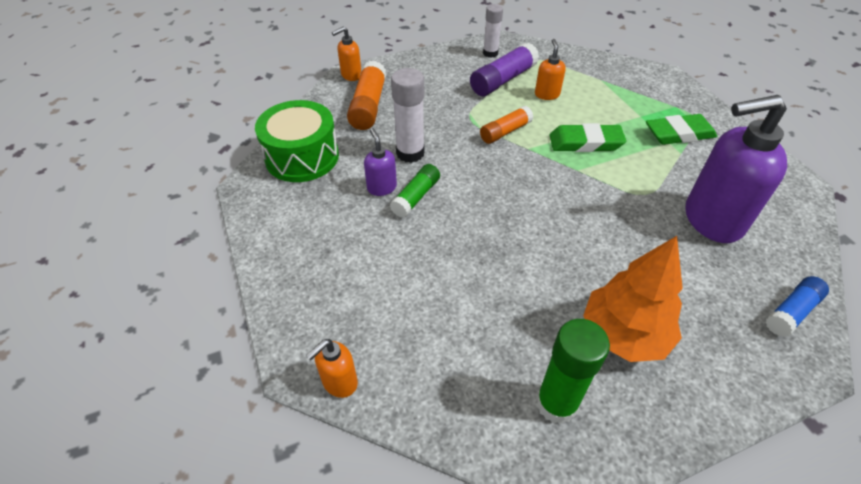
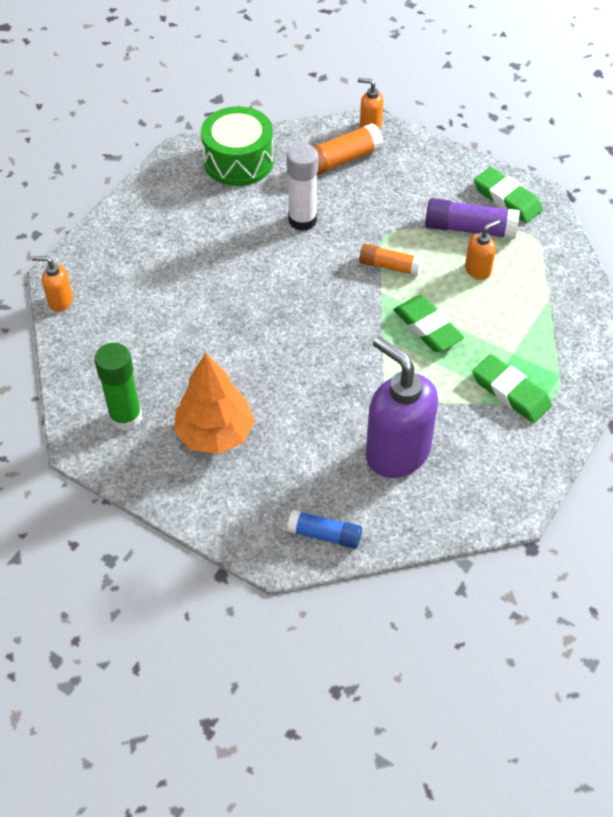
camera: 55 degrees right, 5 degrees up
(381, 187) = (246, 225): purple soap dispenser -> none
(416, 197) = (254, 251): green glue stick -> none
(490, 53) = (507, 199): white glue stick -> green eraser

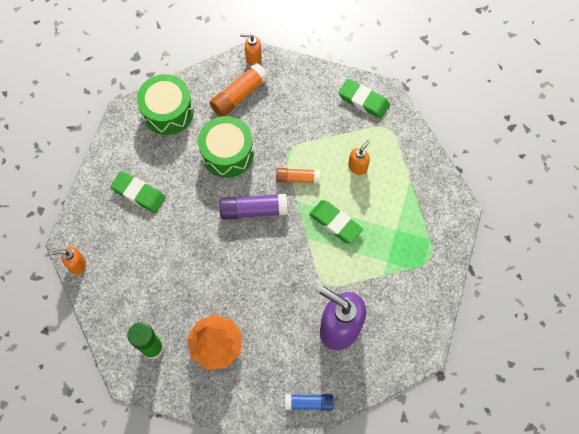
camera: 15 degrees left, 15 degrees up
(302, 220) = (227, 153): white glue stick -> green drum
(469, 229) = (344, 133): purple glue stick -> purple glue stick (253, 210)
(511, 392) = (401, 261): green eraser -> green eraser (139, 193)

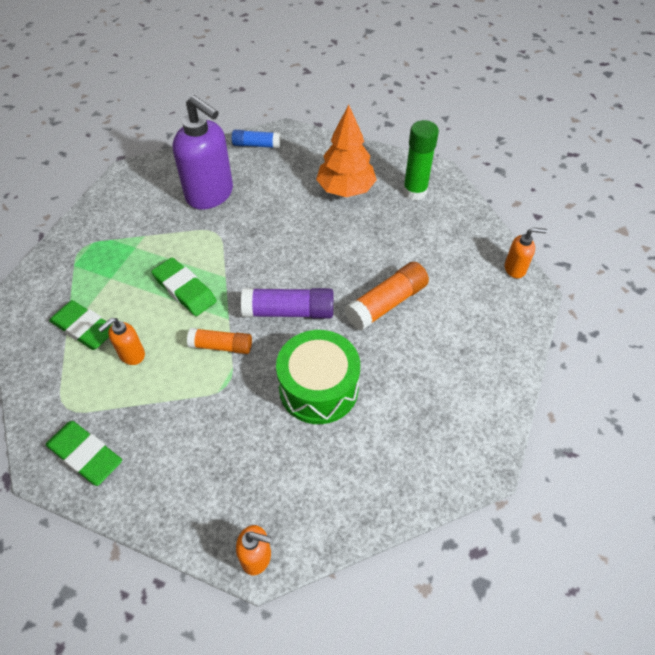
camera: 175 degrees left, 15 degrees down
(139, 193) = (447, 343): green eraser -> green eraser (84, 328)
(168, 112) = (412, 462): green drum -> none
(239, 95) = (291, 482): orange glue stick -> orange glue stick (386, 304)

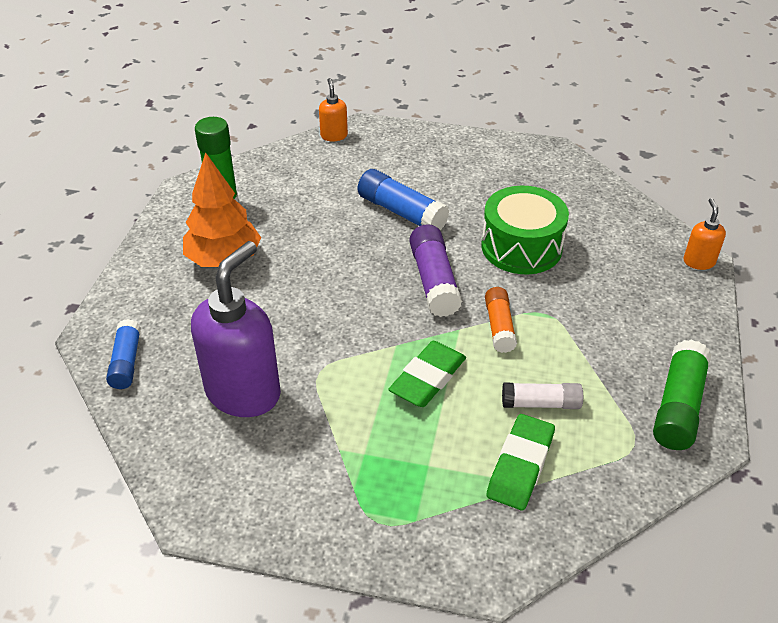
camera: 100 degrees left, 10 degrees down
(85, 455) = (678, 406): green eraser -> green glue stick
(131, 355) = (541, 403): orange soap dispenser -> white glue stick
(386, 304) = (401, 212): orange glue stick -> blue glue stick

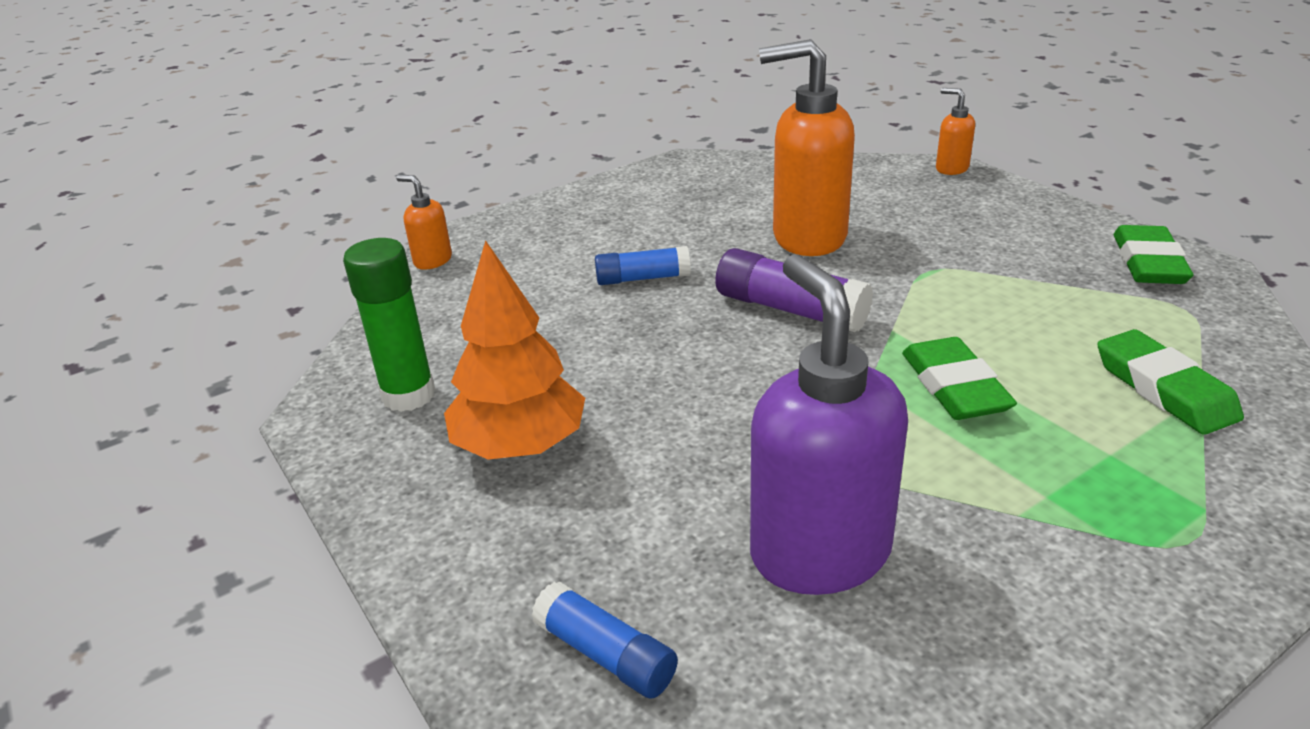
camera: 45 degrees left, 10 degrees down
(401, 212) = (642, 278): blue glue stick -> blue glue stick, size x0.66
(499, 326) = (919, 304): orange glue stick -> none
(521, 247) = (808, 238): green drum -> orange soap dispenser
(541, 403) = (1072, 333): white glue stick -> none
(678, 406) = (1148, 262): green glue stick -> green eraser

